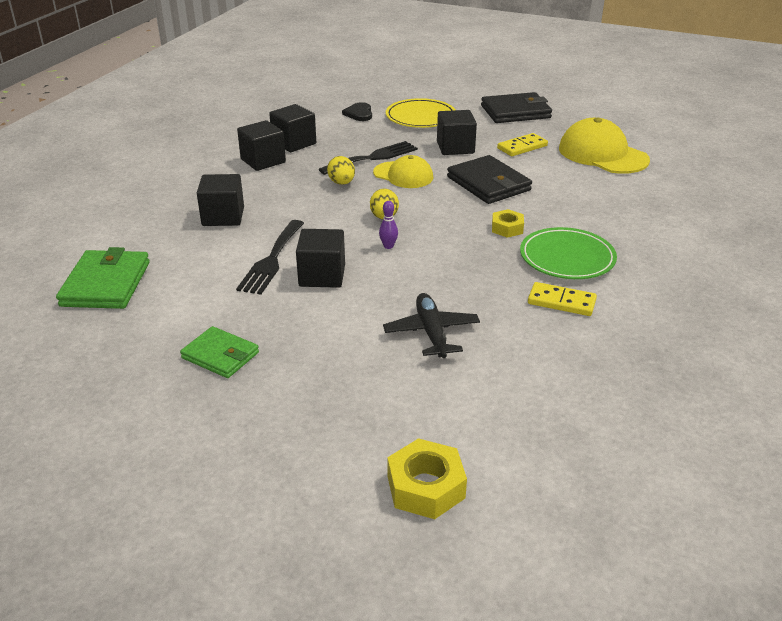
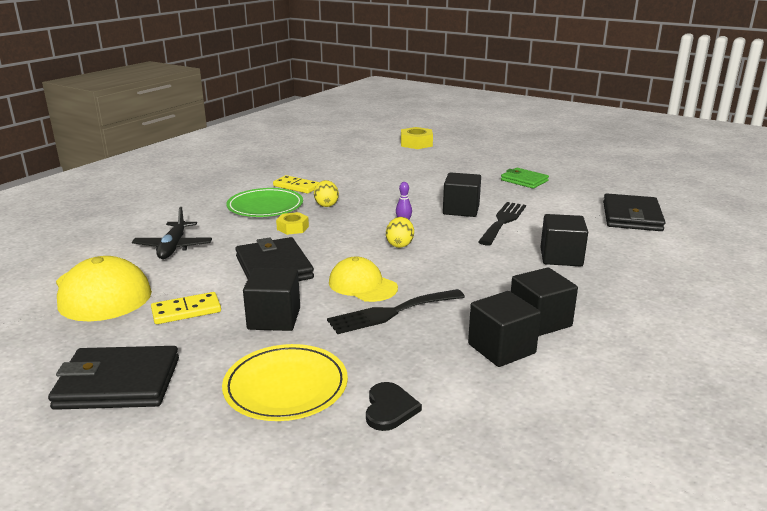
camera: 170 degrees left, 10 degrees down
(106, 284) = (631, 216): green wallet -> black wallet
(341, 183) = (437, 282): yellow egg -> yellow egg (326, 205)
(431, 332) = (391, 180): black plane -> black plane (173, 247)

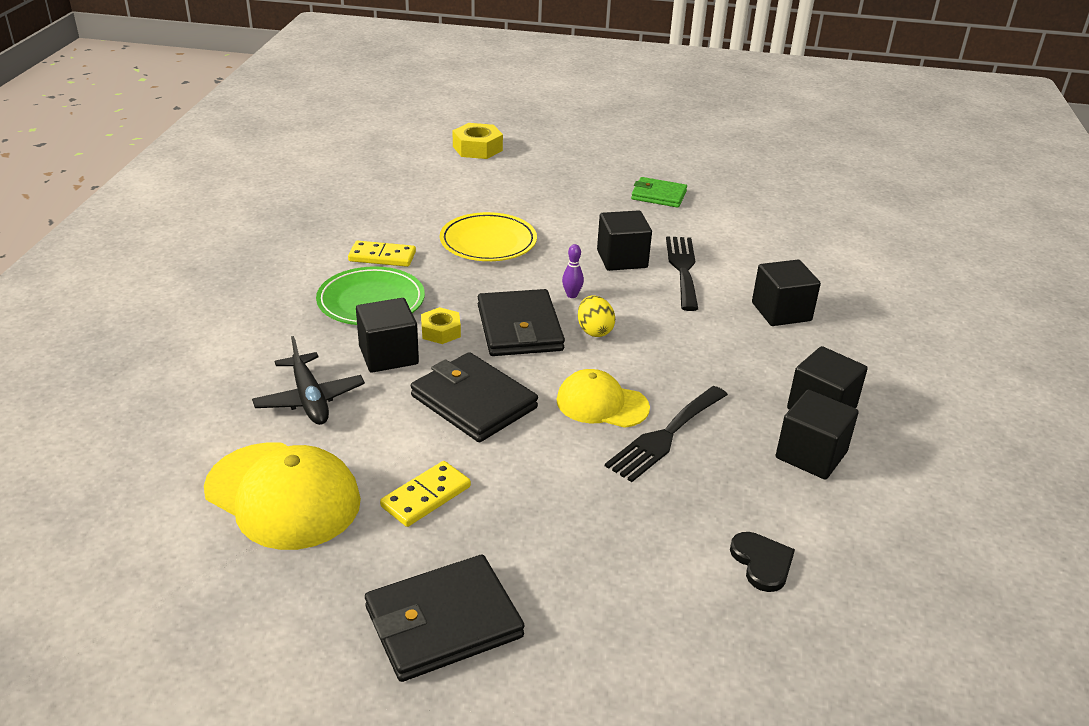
camera: 25 degrees left, 10 degrees up
(274, 318) = (542, 479): black cube -> black cube (388, 355)
(286, 387) = (636, 568): yellow plate -> yellow plate (488, 242)
(326, 205) = (450, 282): yellow egg -> none
(631, 216) = (811, 234): black wallet -> black wallet (519, 328)

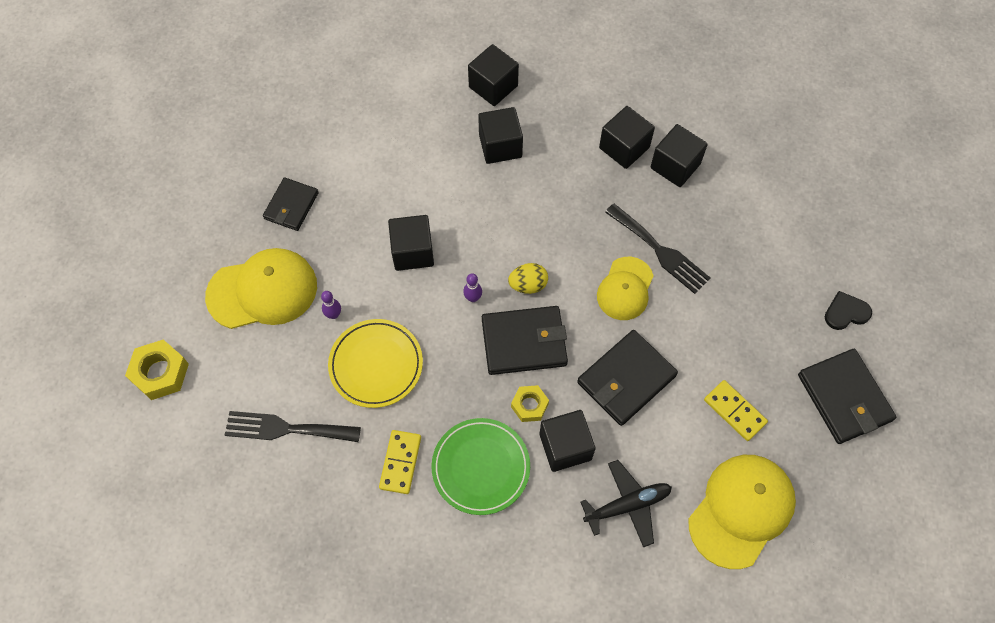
camera: 85 degrees left, 30 degrees up
(541, 219) = (333, 314): none -> purple bowling pin
(562, 186) = (263, 291): none -> yellow cap
(658, 195) = (291, 206): green wallet -> black wallet
(683, 269) = (432, 206): black fork -> black fork (286, 428)
(762, 562) = (777, 215): black heart -> black heart (846, 312)
(866, 307) = (493, 86): none -> black cube

